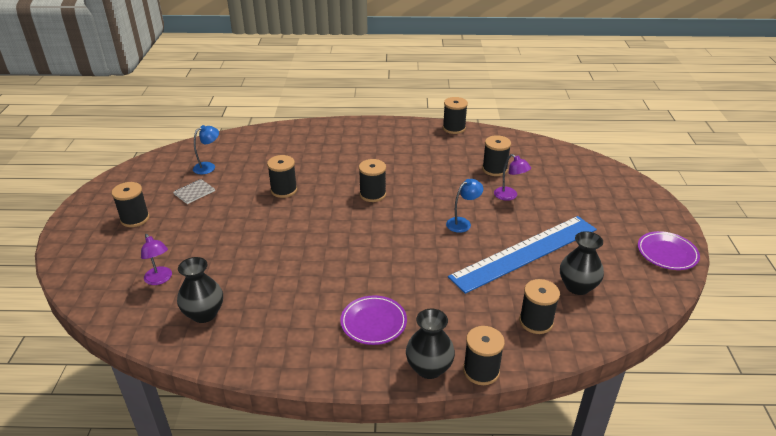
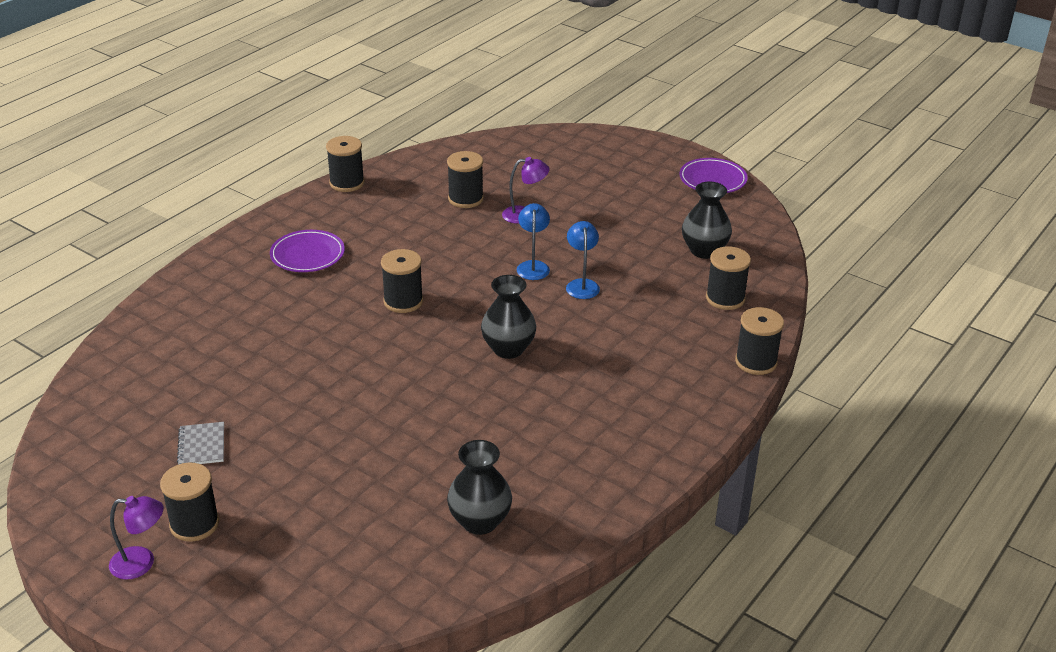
camera: 55 degrees left, 0 degrees up
(160, 279) = (369, 540): purple lamp -> purple lamp (141, 563)
(208, 166) = (151, 410): blue lamp -> blue lamp (582, 284)
(284, 190) = (303, 365): black spool -> none
(373, 322) = (626, 398): purple plate -> purple plate (307, 255)
(429, 368) = (723, 391): black vase -> black vase (508, 349)
(525, 252) = (624, 253): blue ruler -> none

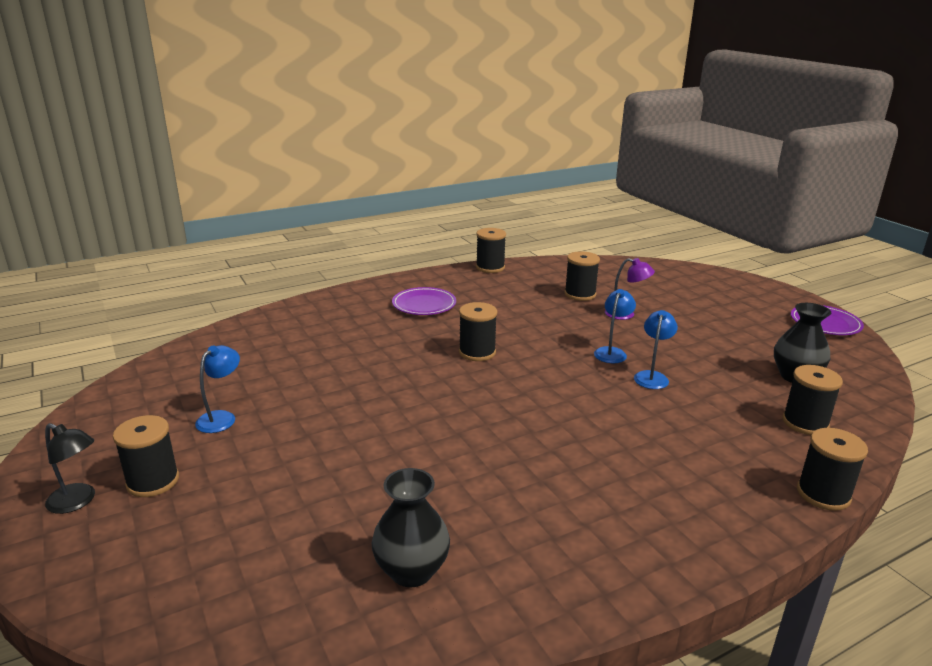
camera: 25 degrees right, 10 degrees down
(141, 563) = (78, 502): purple lamp -> black lamp
(201, 445) = (221, 418): grey notebook -> blue lamp
(508, 349) = (548, 412): black vase -> none

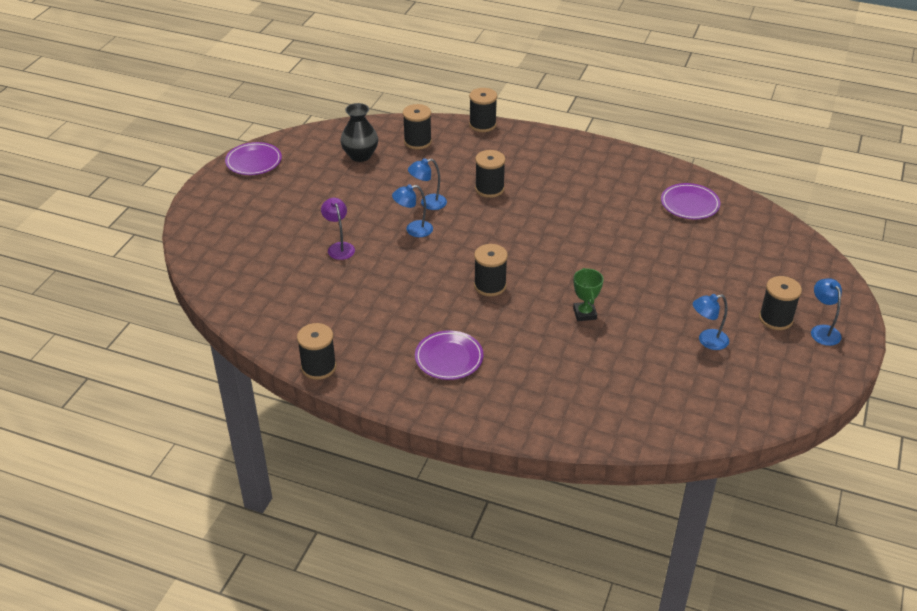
camera: 130 degrees left, 15 degrees up
(78, 502) = (822, 331): black lamp -> blue lamp
(368, 376) = (584, 313): none -> green trophy
(411, 571) = (689, 204): black vase -> purple plate
(580, 294) = (324, 285): black spool -> black spool (489, 189)

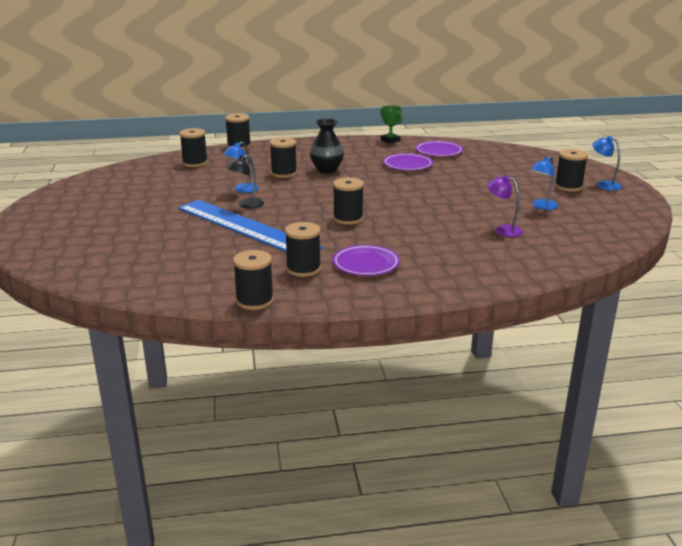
camera: 30 degrees left, 15 degrees down
(254, 161) = (52, 200): purple plate -> purple plate (407, 165)
(339, 247) = (191, 228): purple lamp -> purple lamp (503, 230)
(360, 155) = (152, 178): black vase -> black vase (327, 170)
(387, 264) = (246, 227): none -> blue ruler
(390, 343) = (303, 269): none -> black spool
(413, 230) = (247, 205): blue lamp -> black lamp
(584, 313) = (439, 215): green trophy -> green trophy (390, 140)

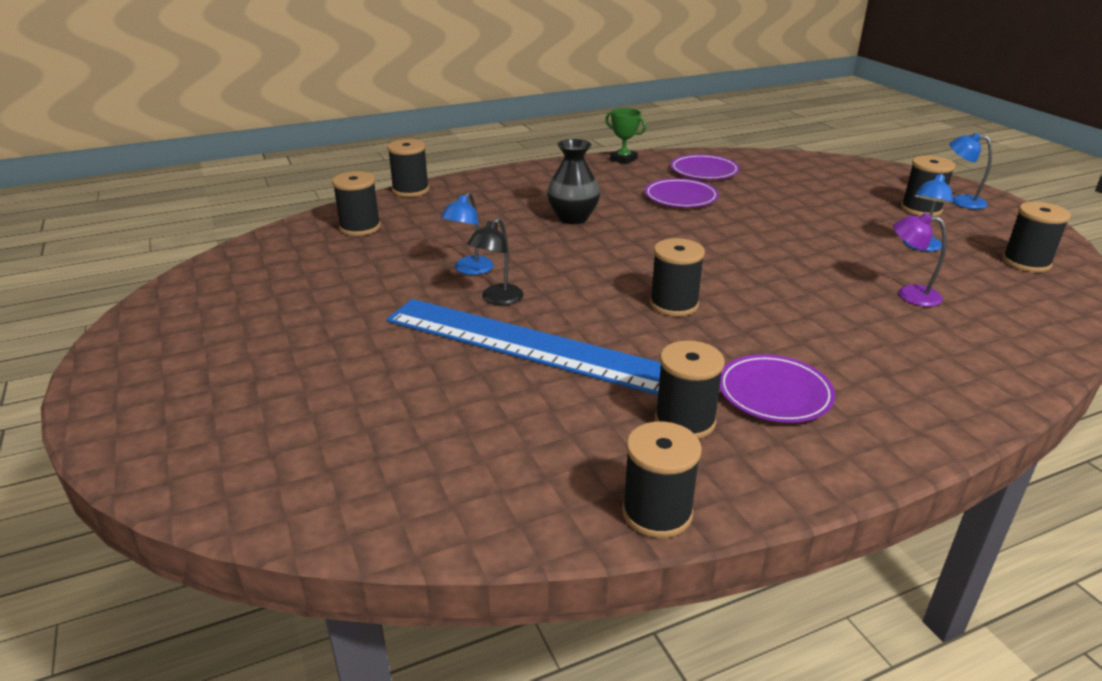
camera: 15 degrees left, 5 degrees up
(284, 173) = (513, 231): black spool -> black spool (1026, 262)

